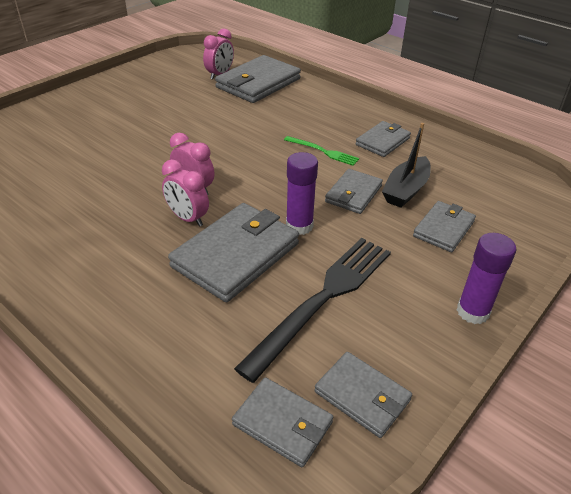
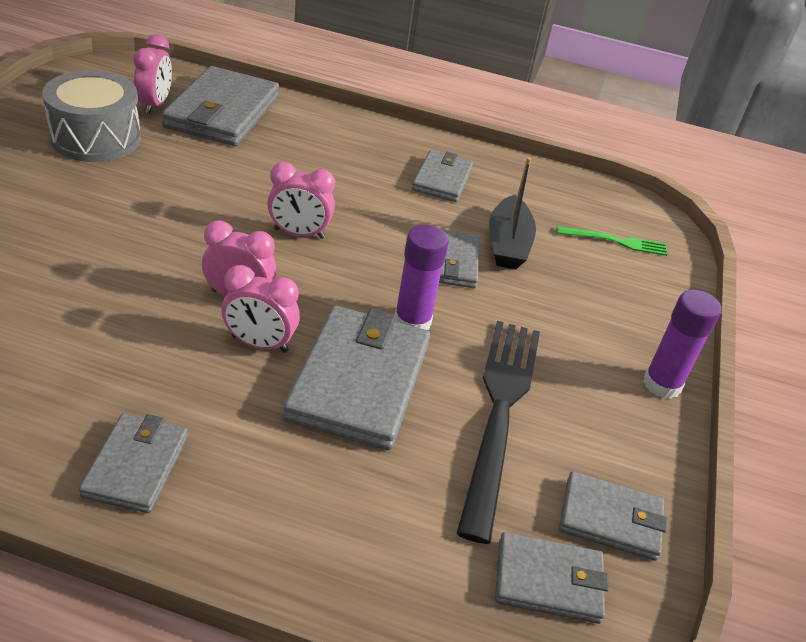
camera: 30 degrees left, 0 degrees up
(172, 88) = (96, 138): none -> grey drum
(258, 159) = (299, 233): none -> pink clock
(323, 151) = (377, 207): green fork -> green fork (616, 241)
(443, 229) = (577, 287): grey wallet -> grey wallet (136, 466)

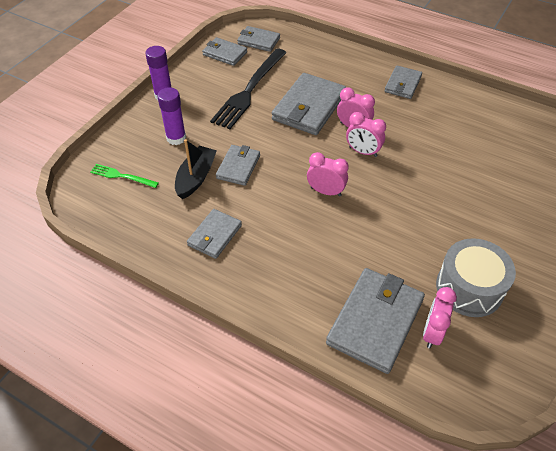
camera: 160 degrees left, 10 degrees up
(412, 321) = (274, 133): purple glue stick -> purple glue stick (176, 138)

